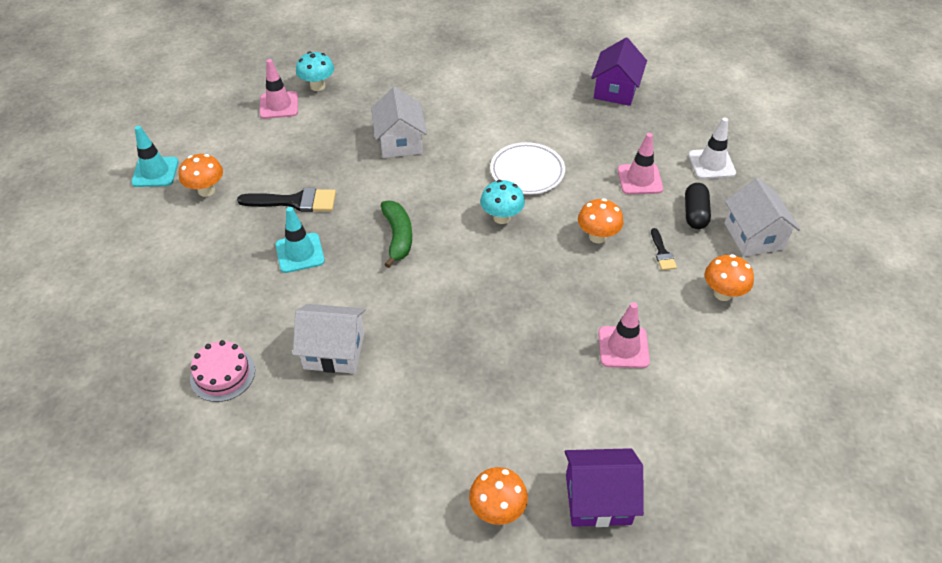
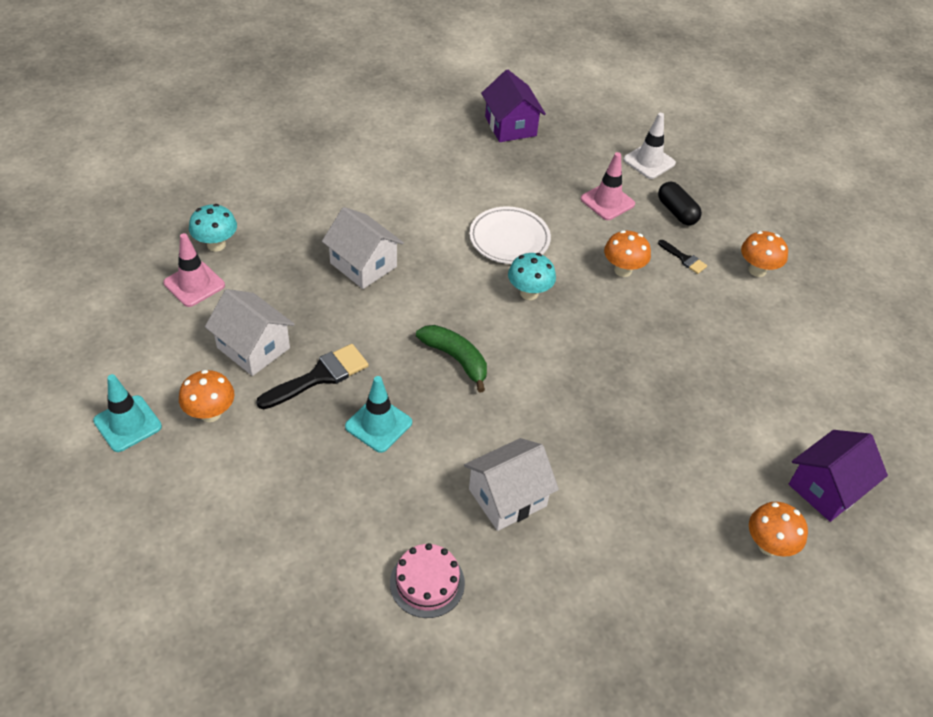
camera: 40 degrees left, 0 degrees up
(623, 347) = (730, 355): pink traffic cone -> none
(753, 236) = (735, 210): white house -> white house (253, 348)

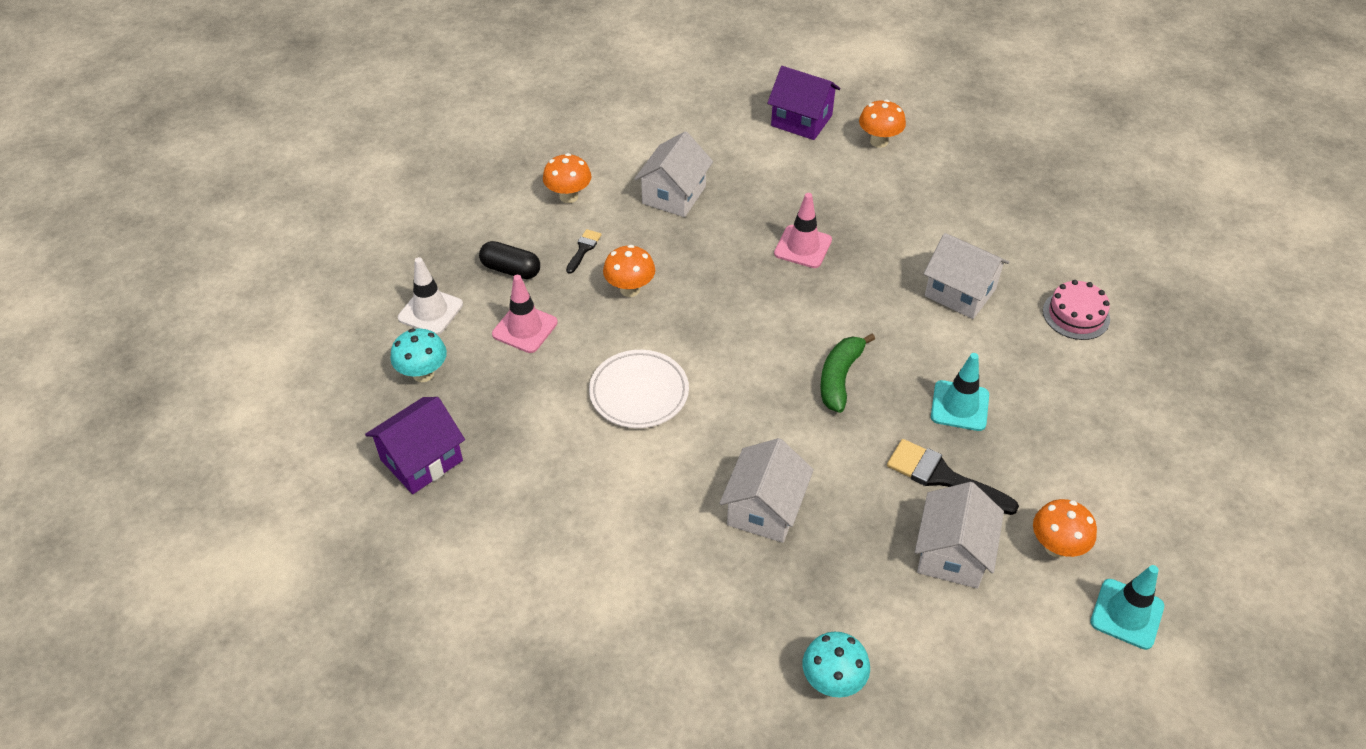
camera: 110 degrees left, 0 degrees up
(194, 284) = (909, 667): pink traffic cone -> pink traffic cone (803, 247)
(529, 293) = (711, 351): turquoise mushroom -> turquoise mushroom (423, 374)
(676, 212) = (511, 270): black capsule -> black capsule turned 75 degrees clockwise
(735, 339) = (674, 195): none -> white house

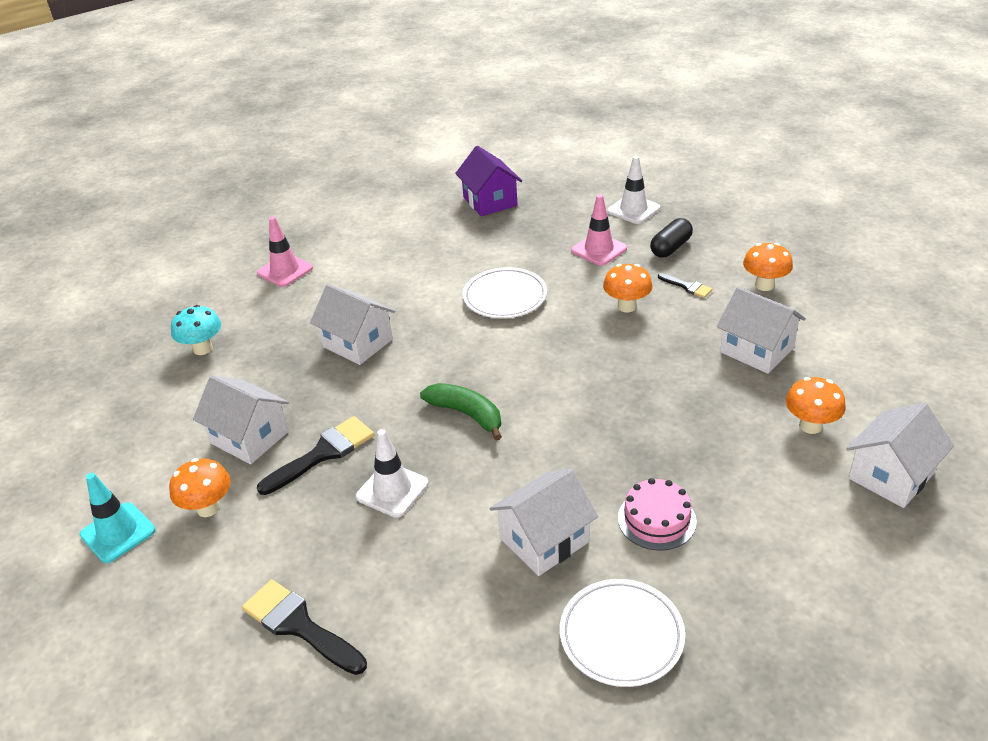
camera: 110 degrees right, 10 degrees down
(423, 374) = (569, 204): turquoise mushroom -> none
(801, 120) = (891, 475): purple house -> white house
(803, 247) = (654, 427): pink traffic cone -> pink traffic cone (285, 271)
(879, 141) = (842, 543): orange mushroom -> orange mushroom (810, 426)
(959, 406) = (392, 490): turquoise traffic cone -> white traffic cone
(1019, 237) = (621, 636): none -> white plate
(1076, 315) = (468, 643): pink cake -> pink cake (656, 519)
(1126, 422) = (299, 625): none -> black brush

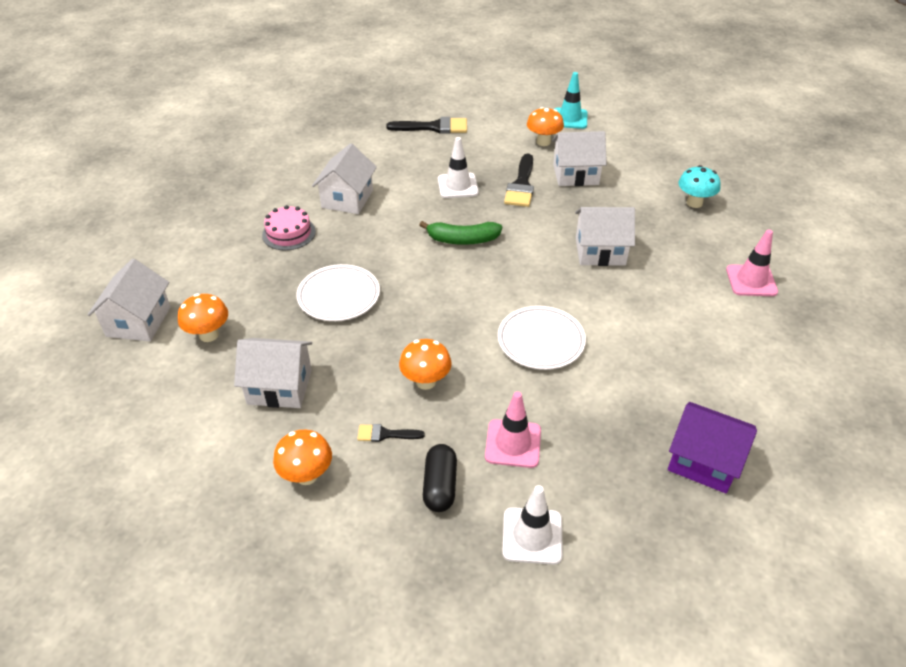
camera: 140 degrees right, 5 degrees up
(621, 636) = (275, 180): white plate -> white plate (339, 296)

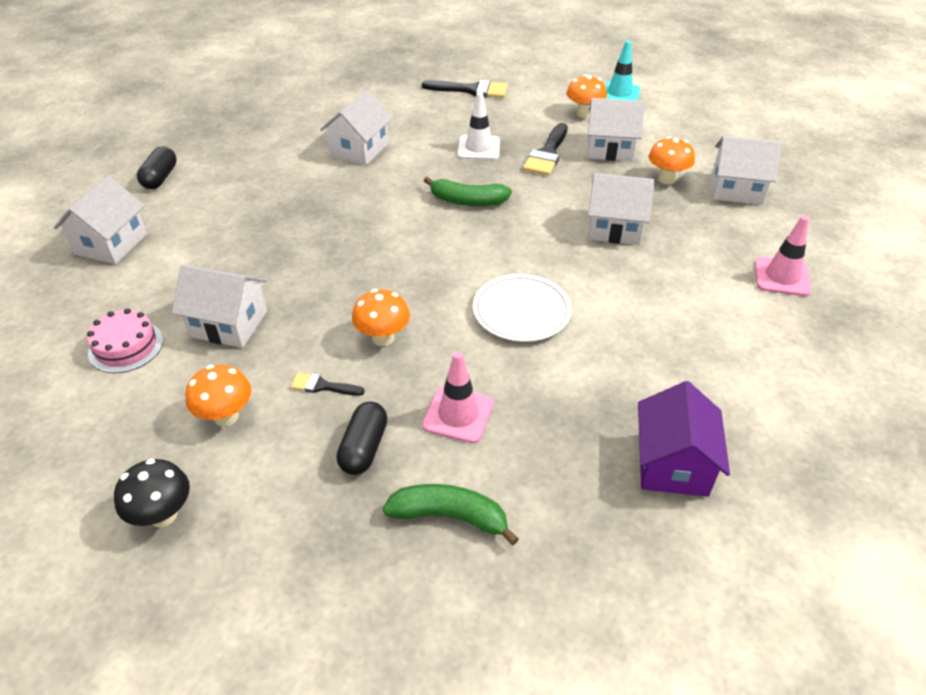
camera: 10 degrees right, 0 degrees up
(163, 248) = (160, 178): none -> black capsule
(209, 335) = (175, 265): orange mushroom -> orange mushroom (666, 179)
(280, 575) = (163, 515): none -> black mushroom
(289, 233) = (289, 176): pink cake -> pink cake (126, 346)
(339, 296) = (319, 242): white plate -> none
(532, 536) = (450, 516): white traffic cone -> green banana
(694, 203) = (736, 190): turquoise mushroom -> white house
(703, 461) = (672, 464): purple house -> purple house turned 60 degrees clockwise

